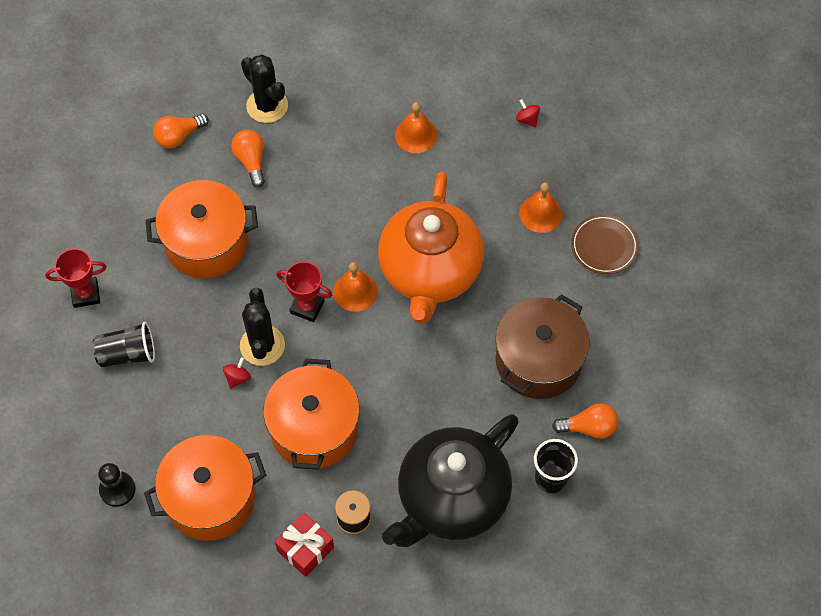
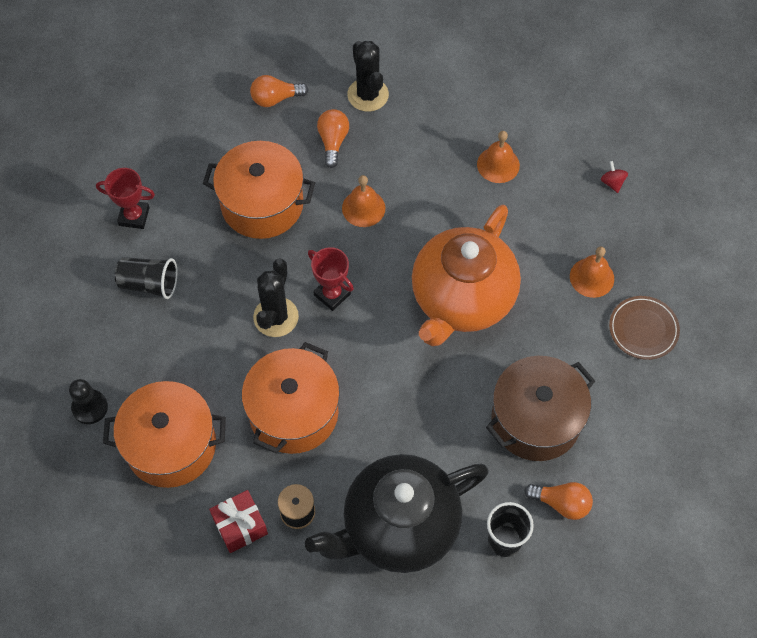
camera: 20 degrees right, 0 degrees up
(237, 378) = (241, 340): red spinning top -> none
(355, 291) = (383, 294): orange bell -> orange bell (363, 208)

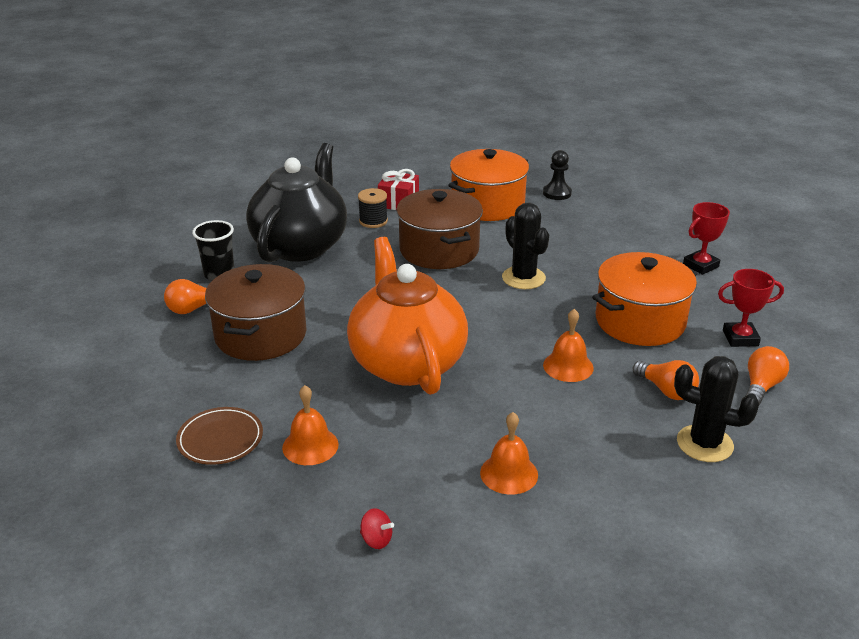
camera: 135 degrees right, 30 degrees down
(149, 284) = (626, 246): black cup -> none
(293, 412) = (439, 250): orange pot -> brown pot
(332, 294) = (506, 309): red trophy -> red trophy (740, 338)

